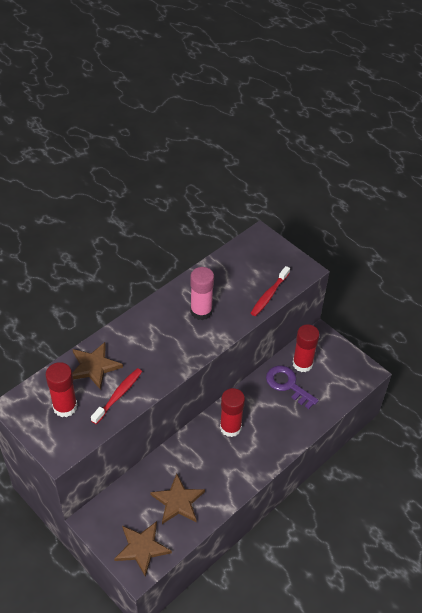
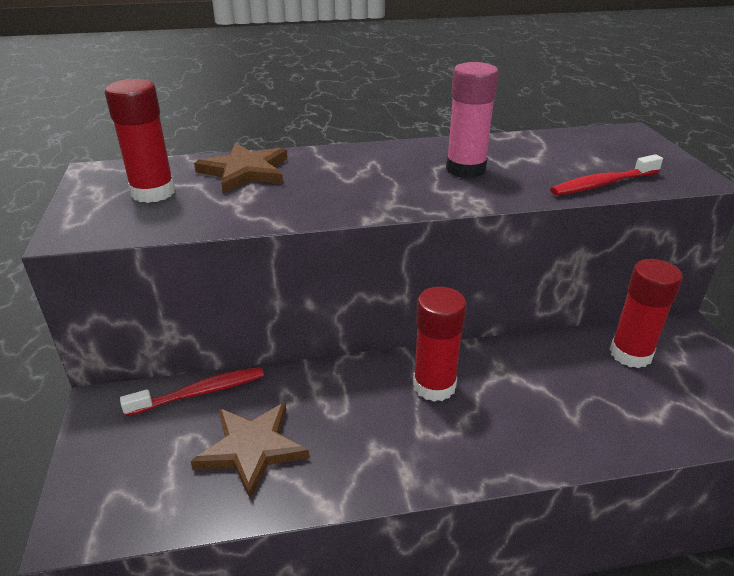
camera: 35 degrees right, 15 degrees down
(118, 395) = (239, 206): red toothbrush -> red toothbrush (200, 392)
(142, 548) = (123, 489): brown star -> none
(287, 385) = (583, 371): purple key -> none

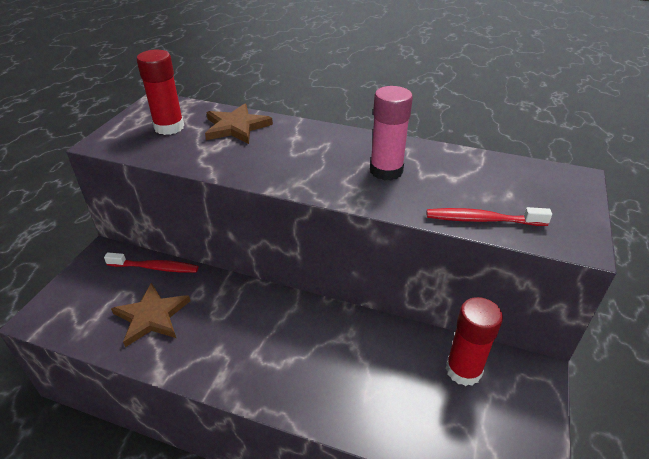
camera: 30 degrees right, 5 degrees up
(434, 385) = (292, 326): red glue stick -> none

